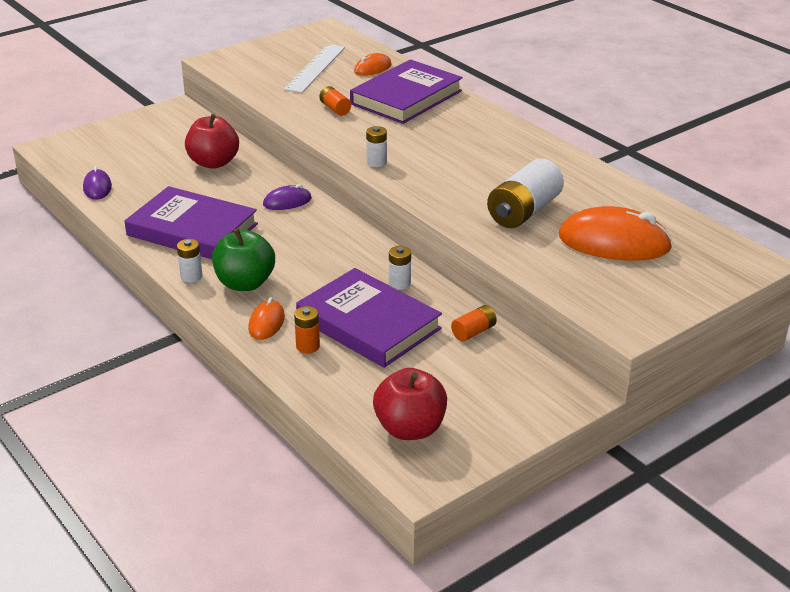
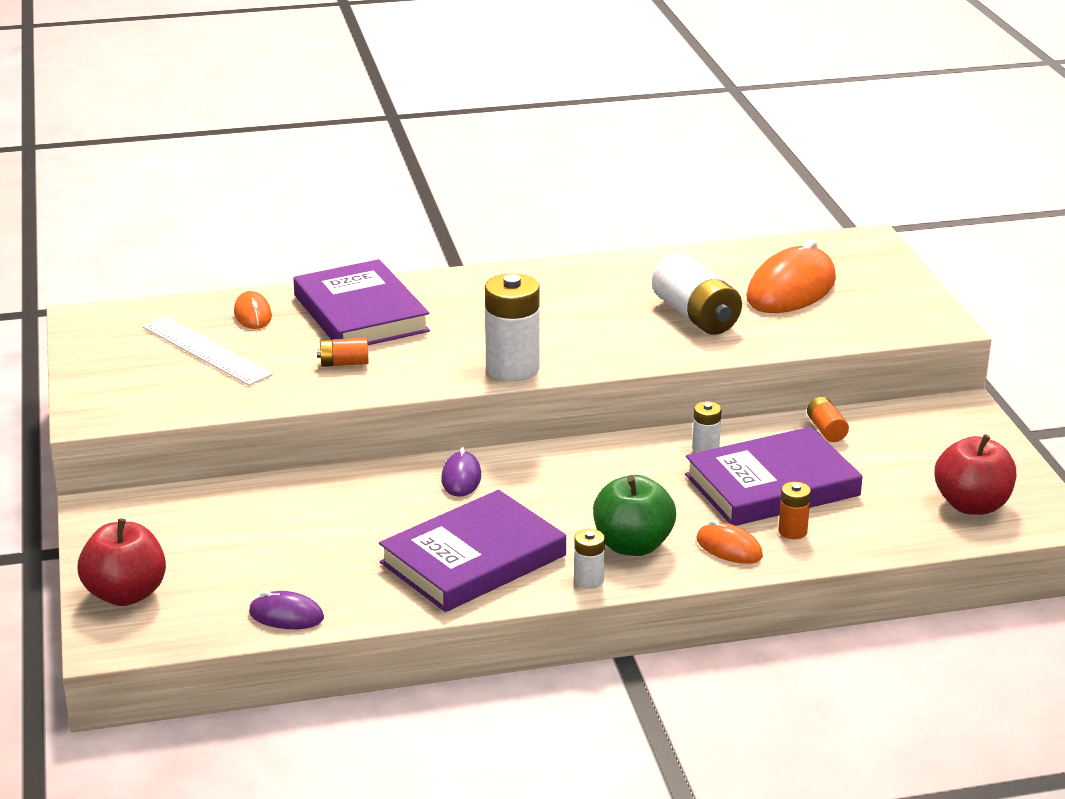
camera: 65 degrees left, 5 degrees down
(213, 163) = (304, 510): red apple -> red apple (126, 594)
(376, 162) = (512, 369): white battery -> white battery, size x2.00

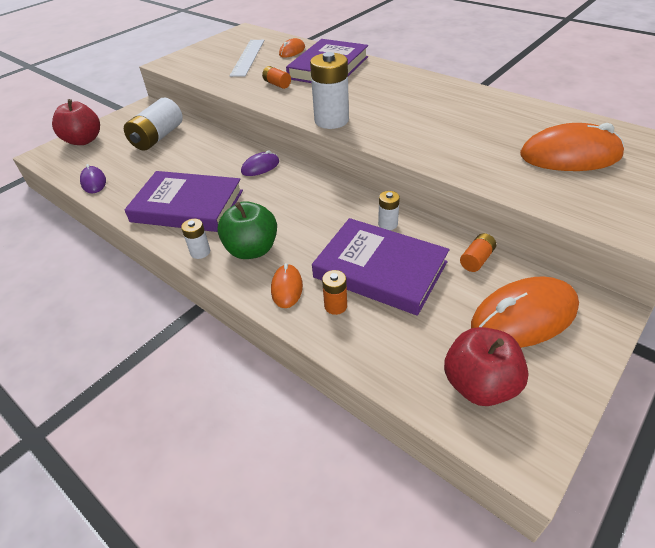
camera: 55 degrees right, 15 degrees up
(696, 316) = (477, 142): white battery -> white battery (158, 137)
(925, 447) = (523, 317): none -> orange mouse

